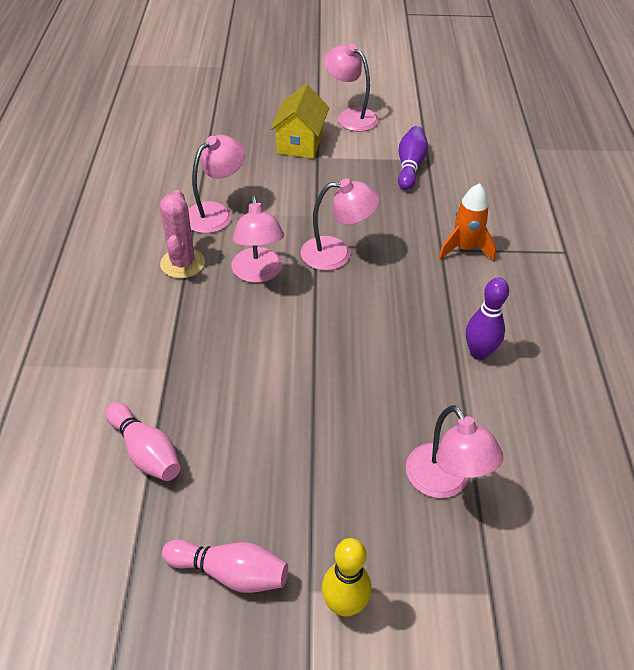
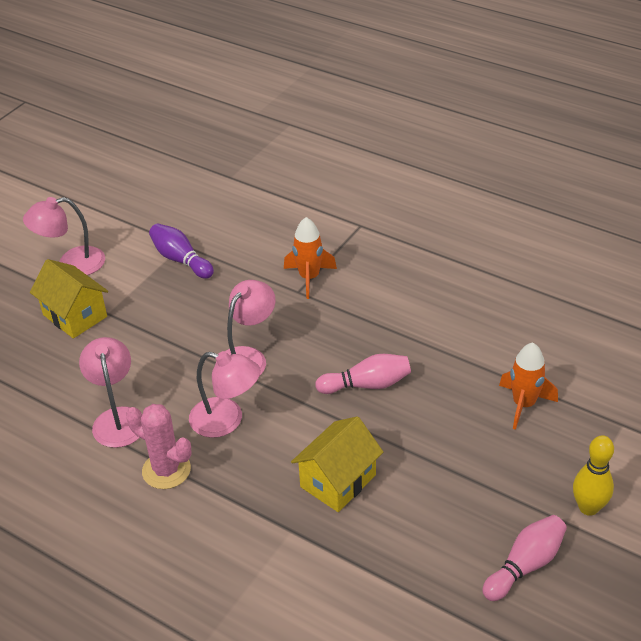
camera: 55 degrees left, 5 degrees down
(146, 451) = (374, 579): pink bowling pin -> pink bowling pin (367, 385)
(242, 375) = (338, 481): none -> yellow house
(444, 482) = (523, 404): pink lamp -> orange rocket
(479, 353) = (422, 326): purple bowling pin -> none

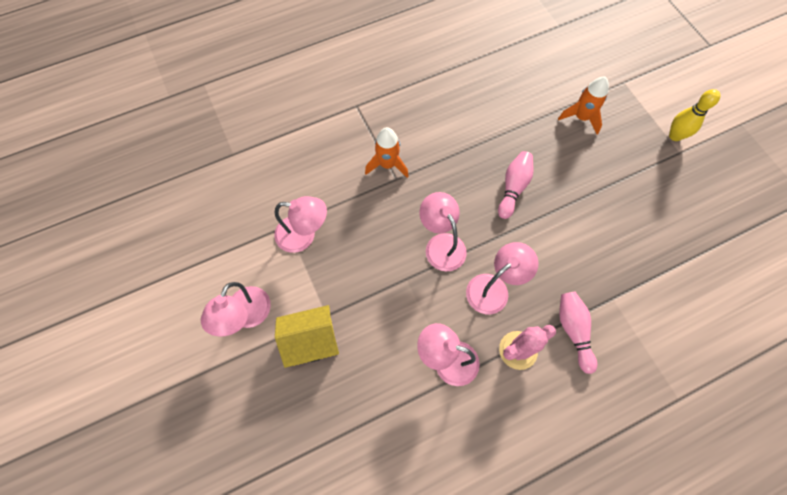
camera: 60 degrees left, 25 degrees up
(181, 260) = (304, 235): purple bowling pin -> pink lamp
(338, 481) = (586, 250): yellow house -> none
(525, 565) = (700, 190): pink bowling pin -> pink bowling pin (573, 331)

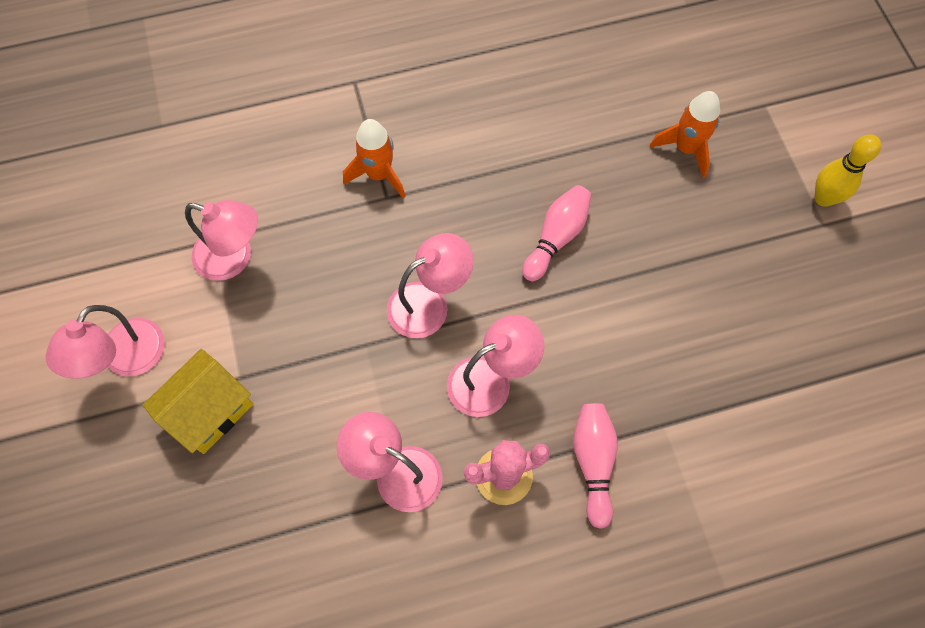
camera: 10 degrees right, 0 degrees up
(312, 341) = (210, 411): yellow house -> yellow house turned 45 degrees counterclockwise
(441, 244) = (429, 303): pink lamp -> pink lamp turned 75 degrees clockwise

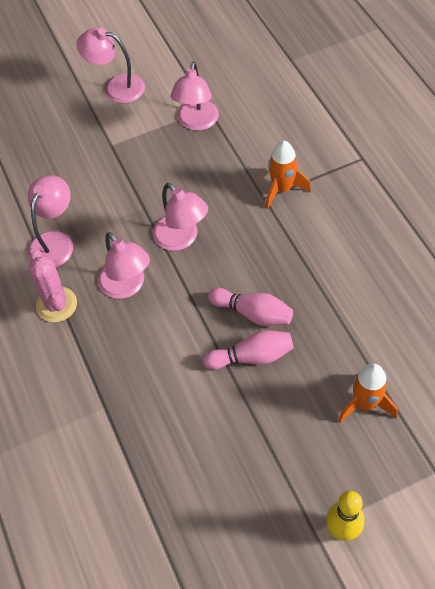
camera: 85 degrees right, 10 degrees down
(210, 411) = (87, 135): yellow house -> none
(593, 462) = (71, 360): pink bowling pin -> pink bowling pin (252, 357)

